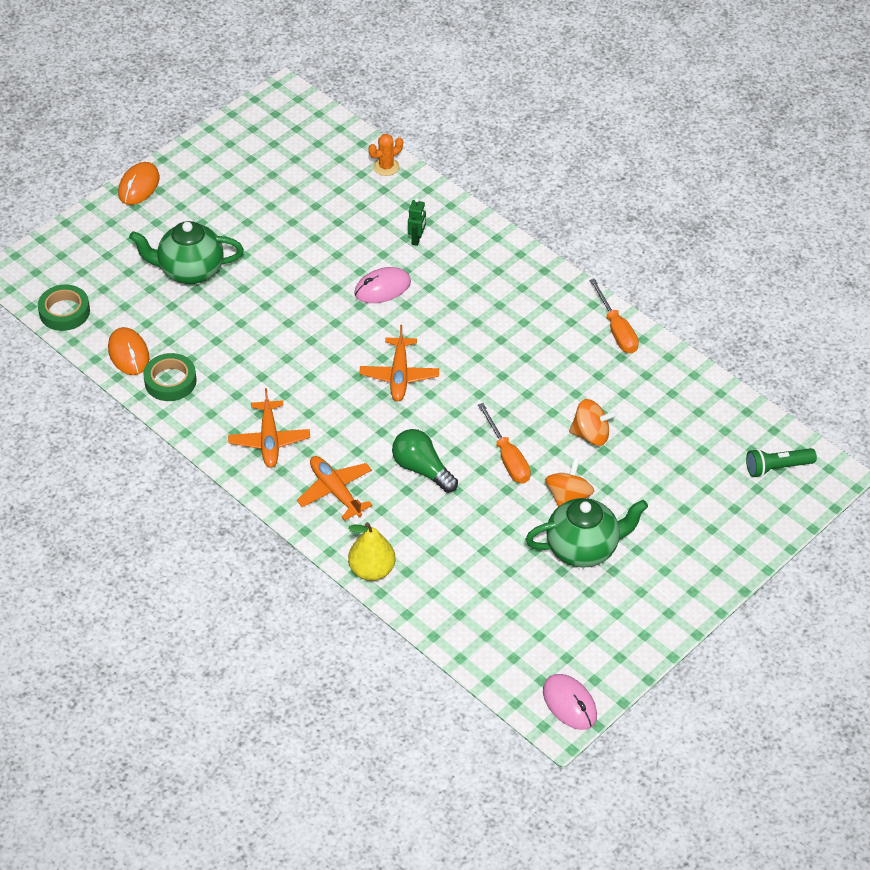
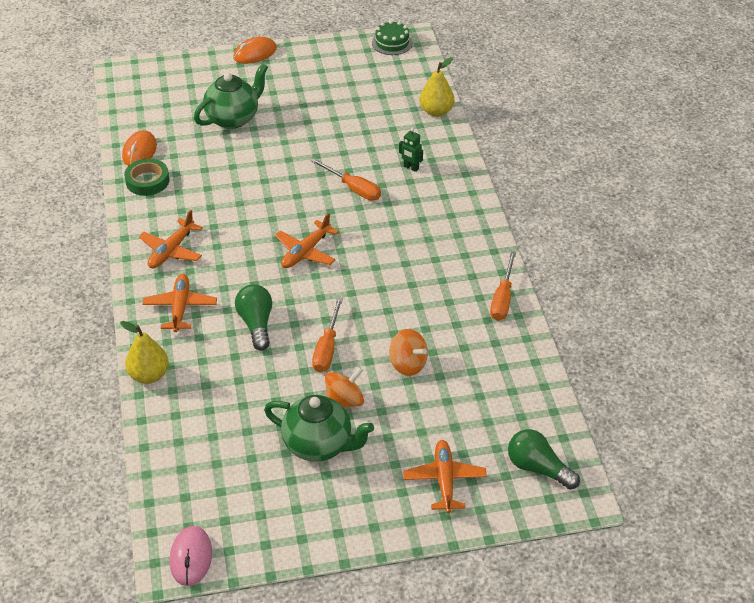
camera: 35 degrees right, 5 degrees down
(64, 312) = (127, 107): green tape -> none
(190, 271) = (233, 118): green teapot -> green teapot turned 105 degrees clockwise
(271, 109) = (392, 43): none -> green cake
(382, 288) = (353, 188): pink mouse -> orange screwdriver
(386, 167) = (436, 111): orange cactus -> yellow pear
(417, 239) = (411, 168): green robot -> green robot turned 75 degrees clockwise
(713, 520) = (444, 480): none -> orange plane
(777, 468) = (538, 468): green flashlight -> green light bulb

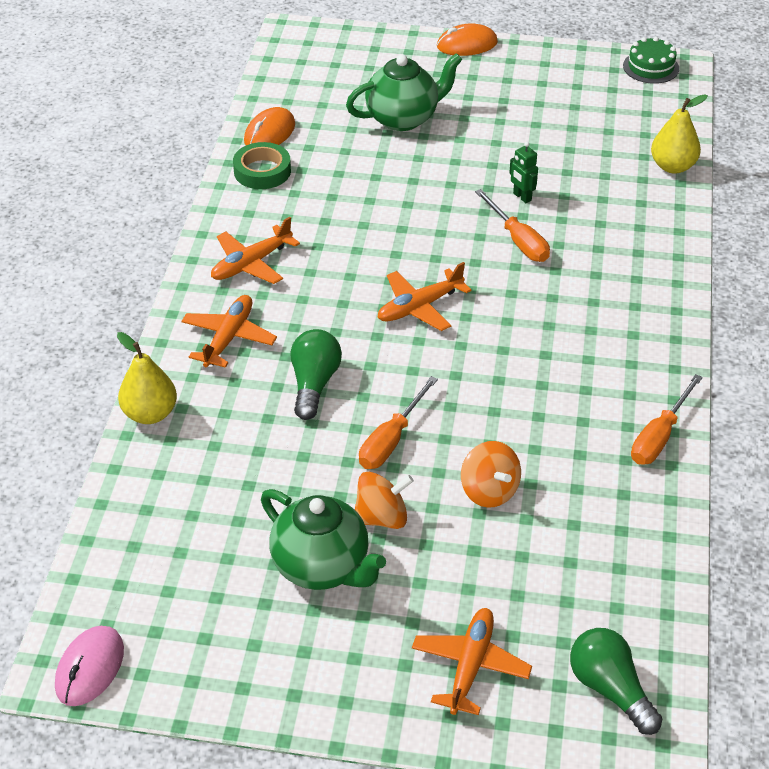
camera: 20 degrees right, 0 degrees up
(411, 168) = (607, 231): green robot -> green robot (522, 197)

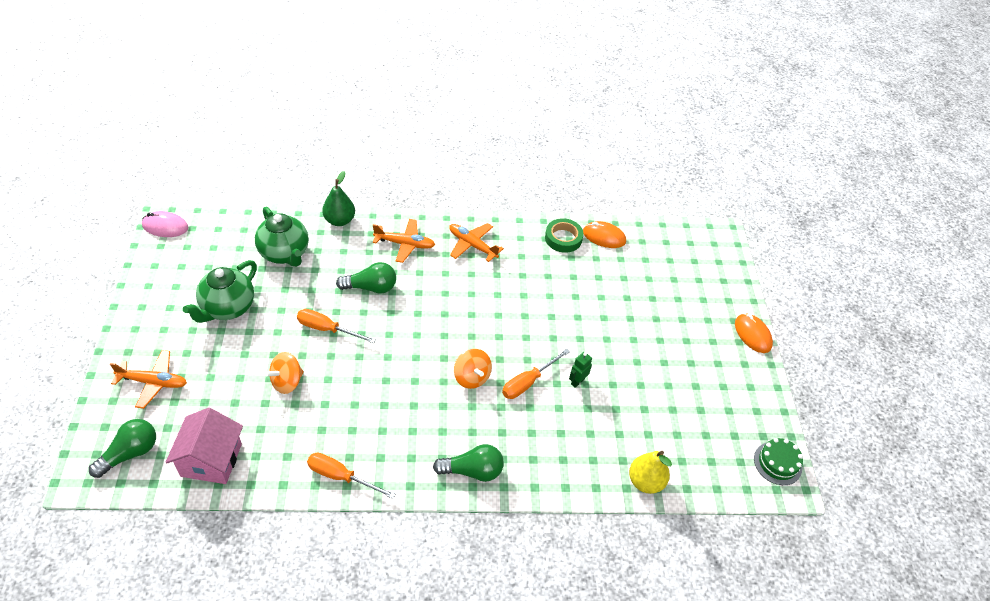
camera: 75 degrees right, 5 degrees up
(150, 414) = (339, 220): yellow pear -> green pear
(382, 517) = (264, 331): orange spinning top -> orange spinning top (471, 377)
(403, 118) = (645, 305): green teapot -> green teapot (285, 253)
(419, 307) = (448, 332): orange plane -> none
(626, 583) = (211, 460): none -> pink house
(654, 307) = (472, 471): none -> green light bulb

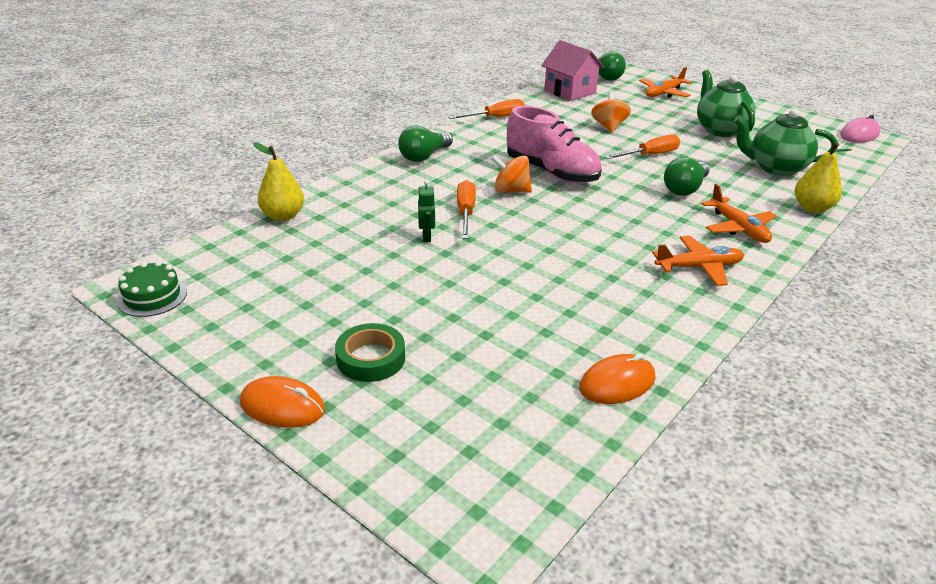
camera: 135 degrees right, 15 degrees down
(339, 220) = (812, 208): green pear -> yellow pear
(405, 244) = (738, 228): orange plane -> orange plane turned 75 degrees counterclockwise
(418, 371) = (552, 172): none -> pink shoe
(563, 238) = (648, 342): green tape -> green tape (371, 358)

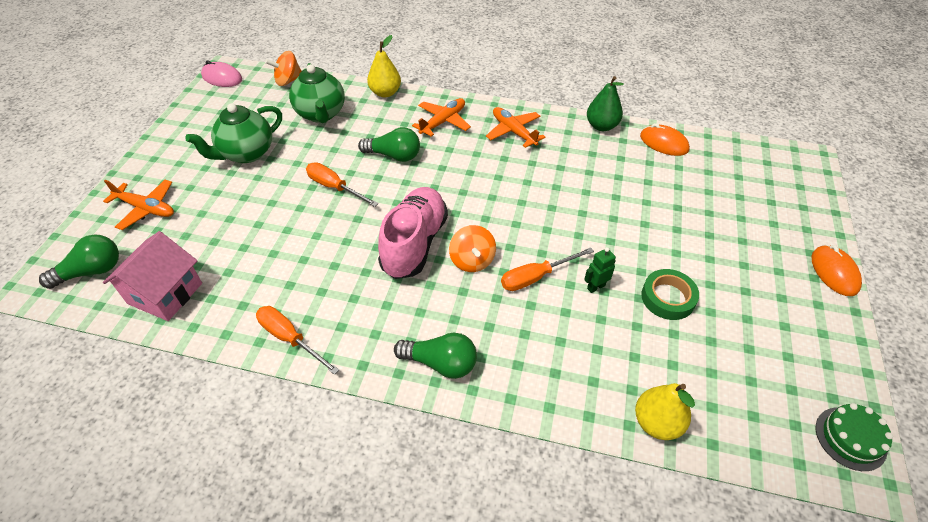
camera: 115 degrees left, 15 degrees up
(371, 358) = (755, 252): green tape -> green tape (668, 298)
(609, 127) = (274, 231): orange spinning top -> orange spinning top (288, 81)
(683, 341) = (601, 126): none -> green pear

